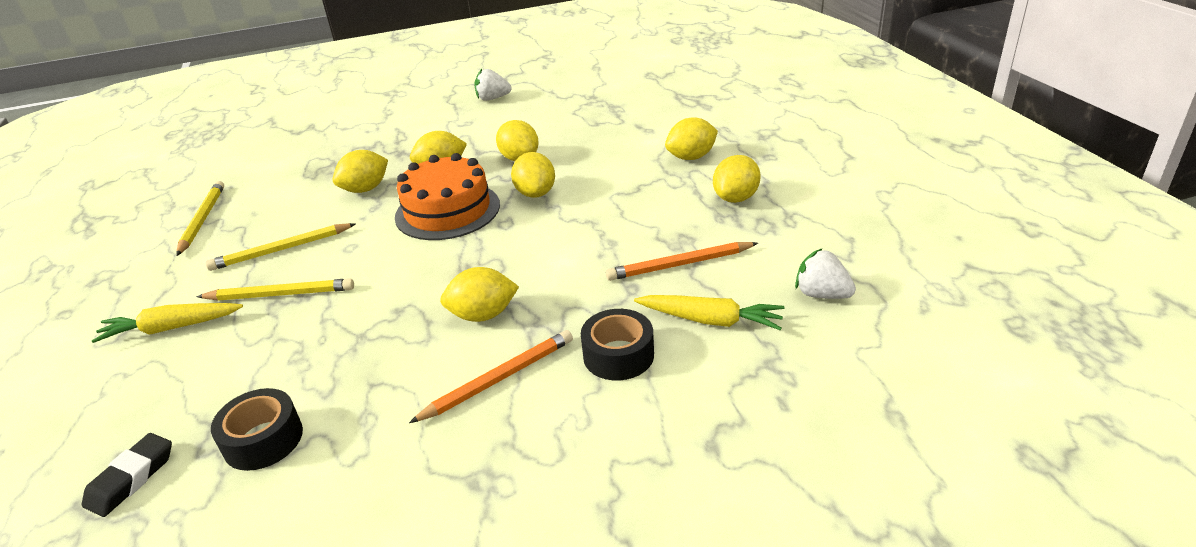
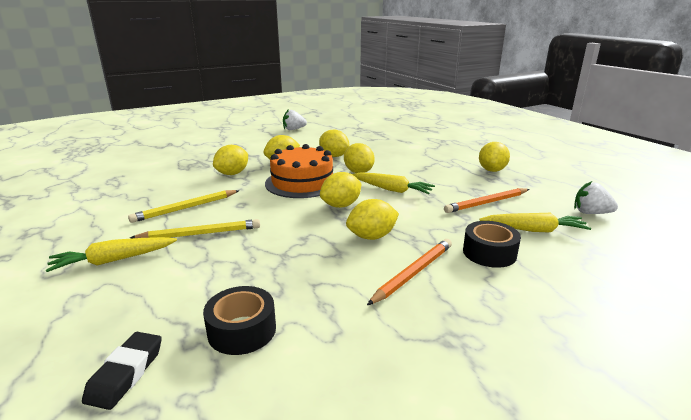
camera: 15 degrees left, 10 degrees down
(202, 220) = (108, 194): yellow pencil -> none
(561, 231) = (392, 190): none -> yellow carrot
(691, 157) = (446, 153): yellow lemon -> yellow lemon (341, 205)

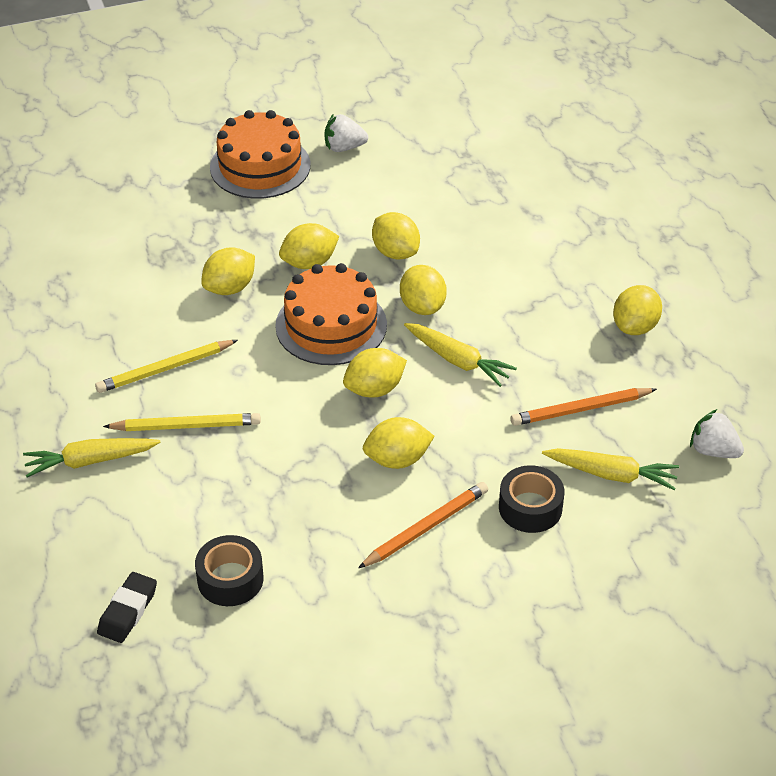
camera: 10 degrees right, 20 degrees up
(248, 136) = (260, 166): none -> orange cake

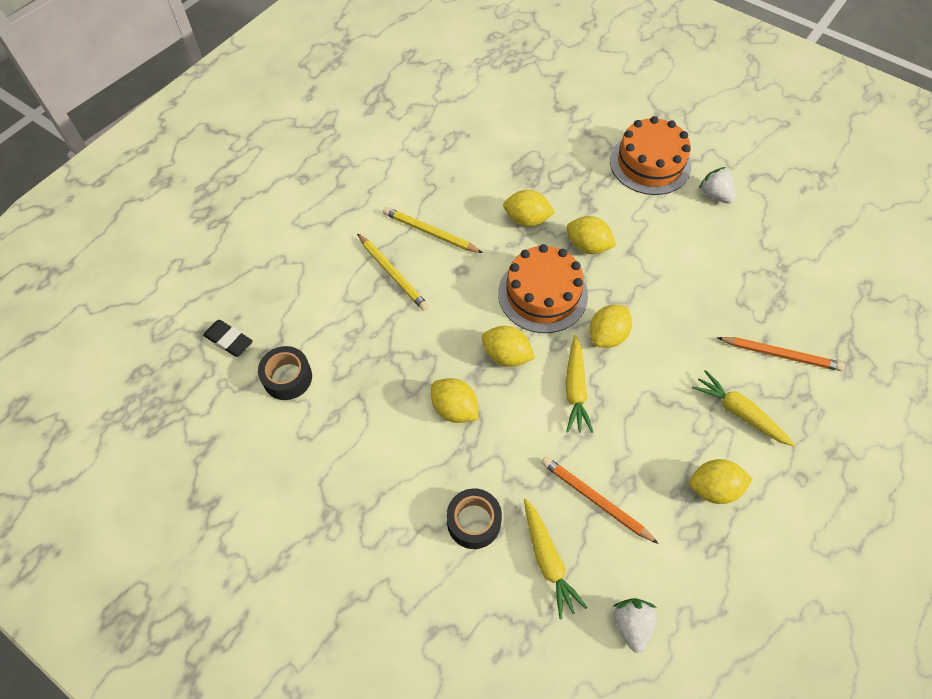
camera: 55 degrees right, 15 degrees up
(90, 461) = (329, 245): yellow carrot -> yellow carrot (739, 413)
(128, 611) = (229, 340): black eraser -> black eraser turned 45 degrees clockwise
(395, 252) = (644, 287): yellow lemon -> none
(426, 527) = (407, 464): orange pencil -> orange pencil (780, 355)

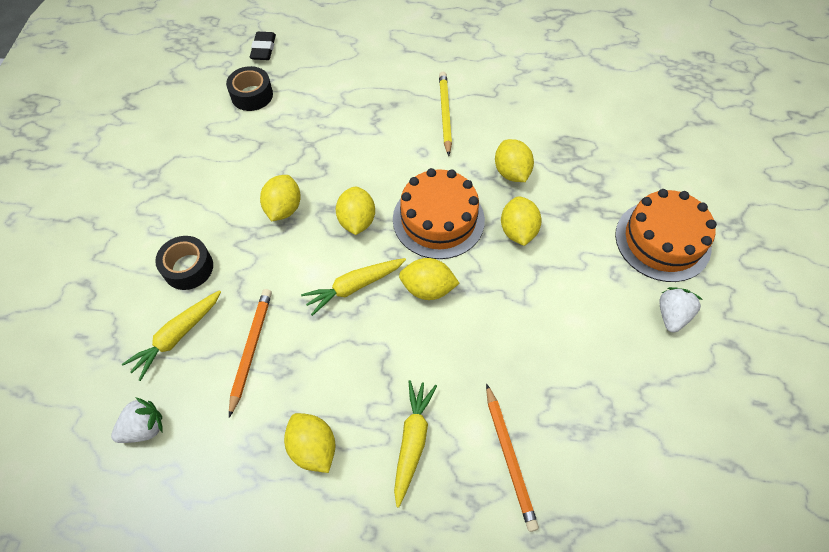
camera: 60 degrees right, 0 degrees up
(393, 274) = (386, 110): yellow pencil -> none

